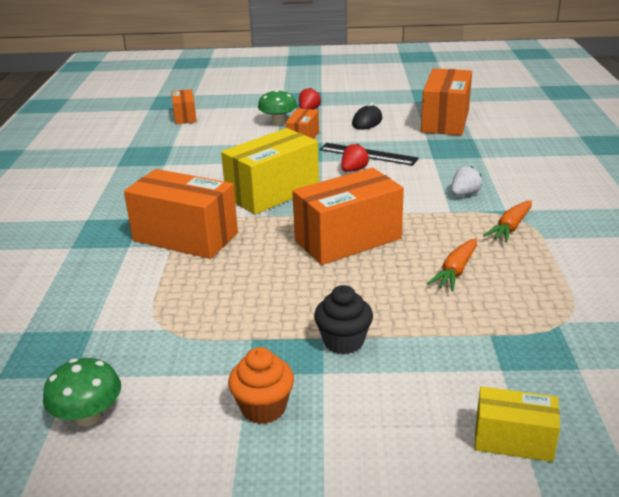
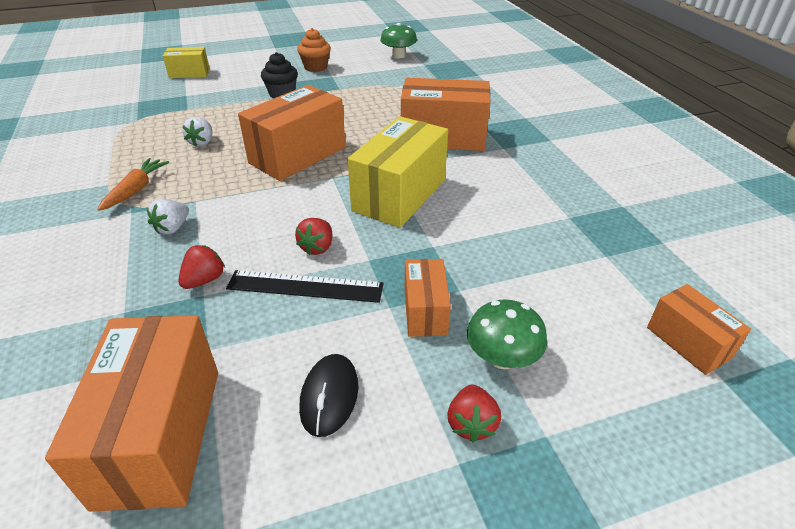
camera: 160 degrees right, 10 degrees up
(433, 164) = (204, 280): none -> red strawberry
(455, 271) = (202, 142): orange carrot -> white strawberry

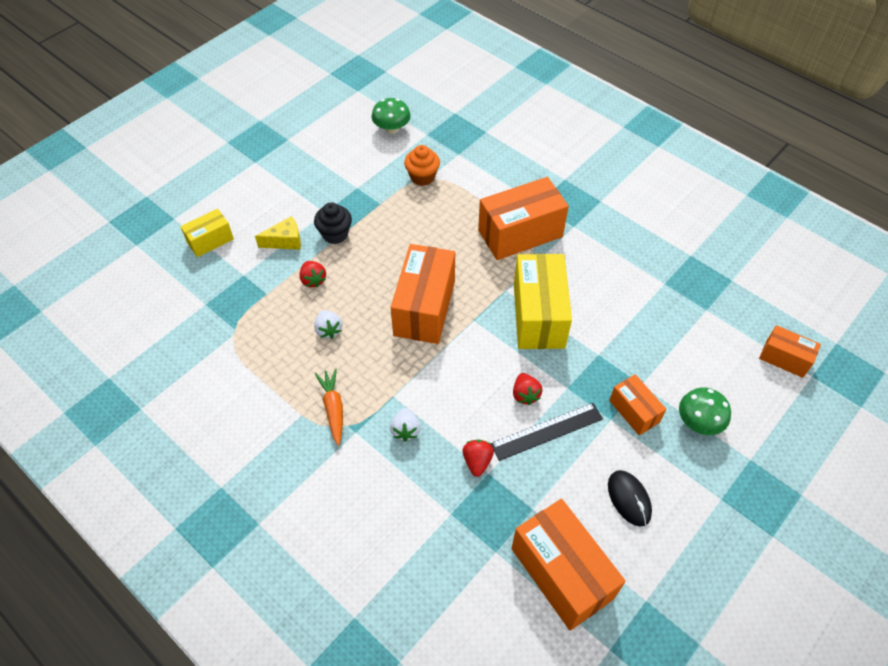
camera: 30 degrees left, 15 degrees up
(240, 87) = (285, 241): none -> yellow cheese
(315, 67) = (329, 180): orange cupcake -> orange cupcake (422, 177)
(471, 424) = (711, 473): red strawberry -> red strawberry (313, 280)

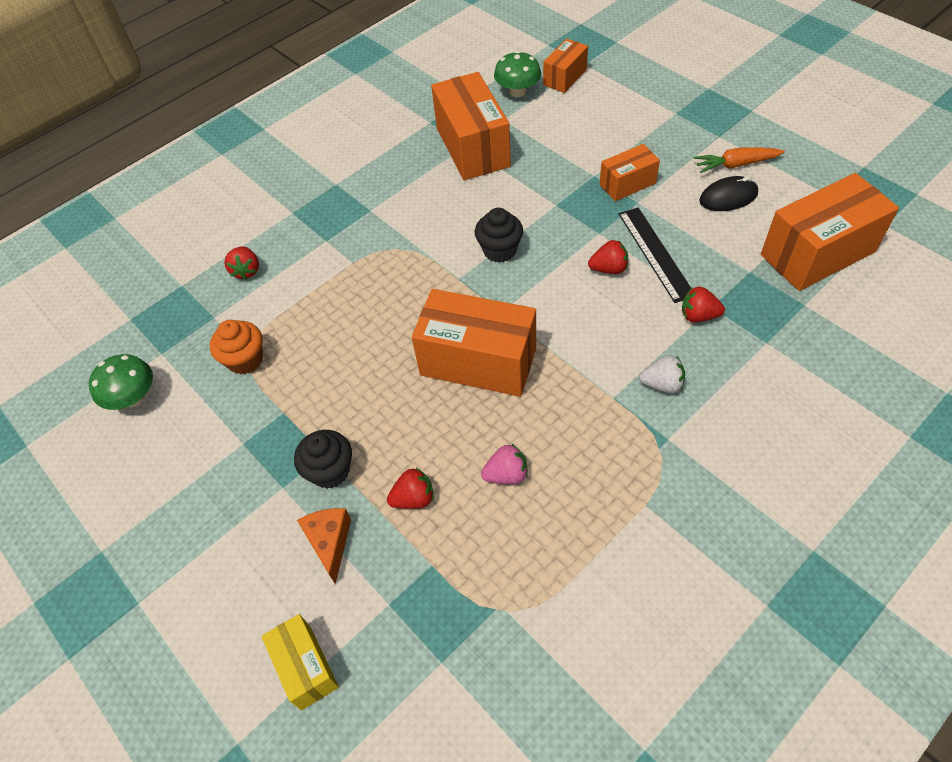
camera: 80 degrees left, 0 degrees up
(285, 241) = (329, 542): yellow cheese -> orange cheese
(329, 330) = (506, 474): white strawberry -> pink strawberry
(333, 408) = (634, 465): orange carrot -> orange carrot (735, 165)
(502, 163) = (246, 271): none -> red strawberry
(520, 233) = (372, 259): orange box -> orange box (473, 147)
(538, 315) = (499, 250): yellow box -> black cupcake
(698, 422) = (637, 140): green mushroom -> green mushroom (517, 91)

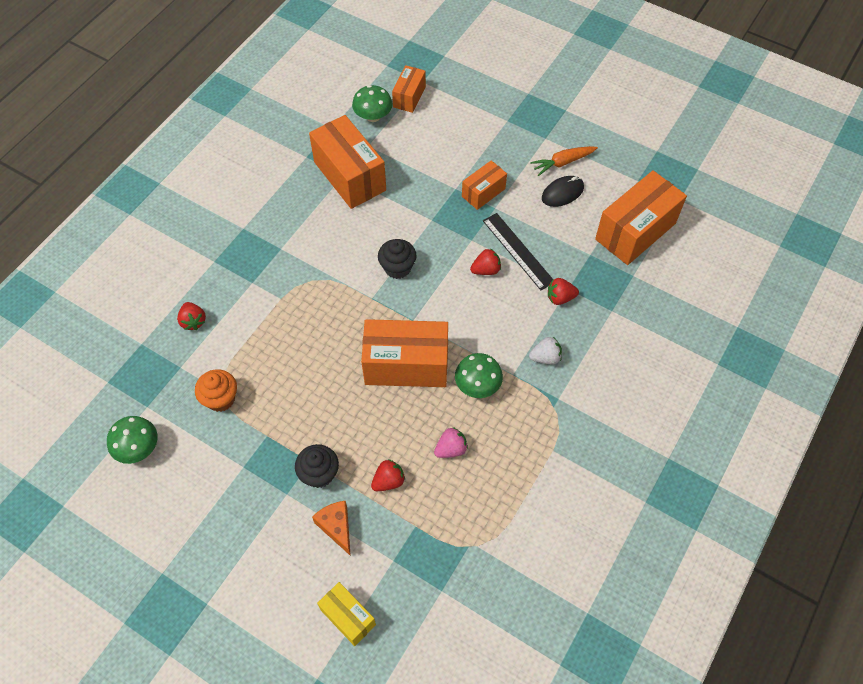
camera: 20 degrees left, 5 degrees up
(563, 402) = (477, 385): none -> green mushroom

